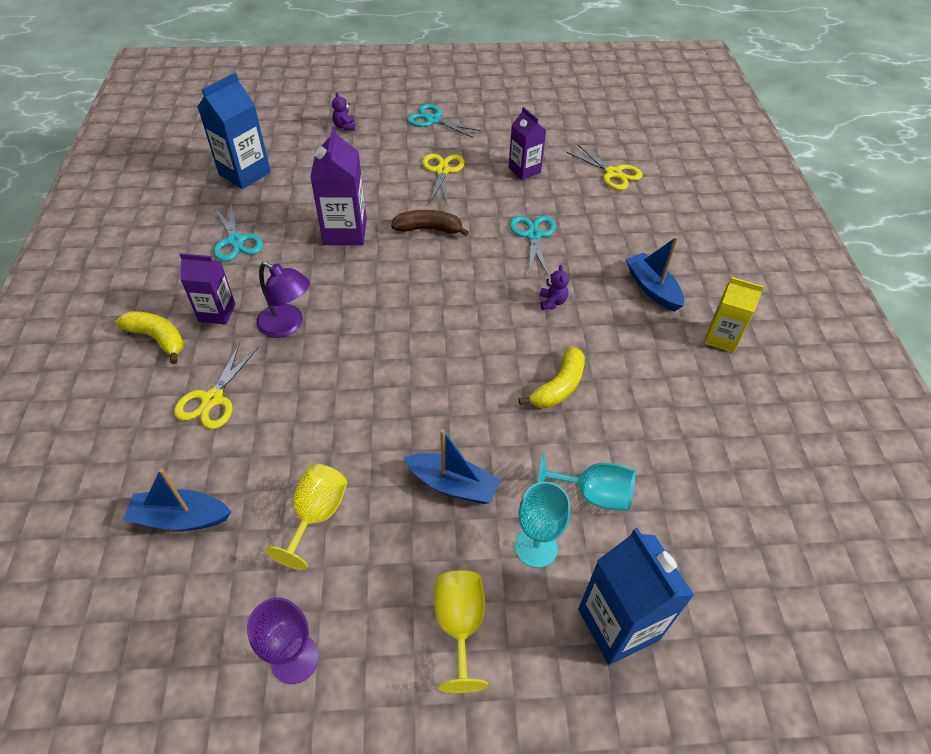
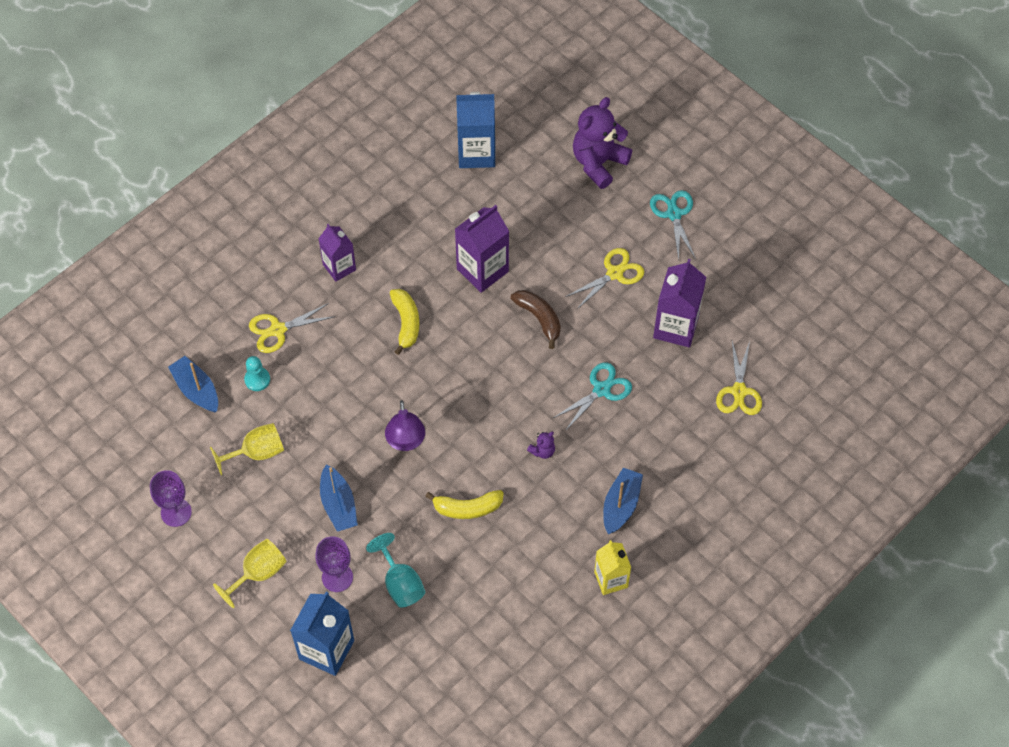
camera: 50 degrees right, 10 degrees up
(158, 339) = (290, 257): yellow banana -> yellow banana (406, 323)
(236, 241) = (407, 215): turquoise scissors -> none
(239, 454) = (257, 379): none -> turquoise pawn
(287, 325) = (368, 315): purple lamp -> purple lamp (406, 441)
(345, 126) = (598, 163): purple teddy bear -> purple teddy bear, size x2.36
(524, 170) = (676, 327): purple carton -> purple carton, size x1.53
(536, 547) = (337, 577): turquoise goblet -> purple goblet

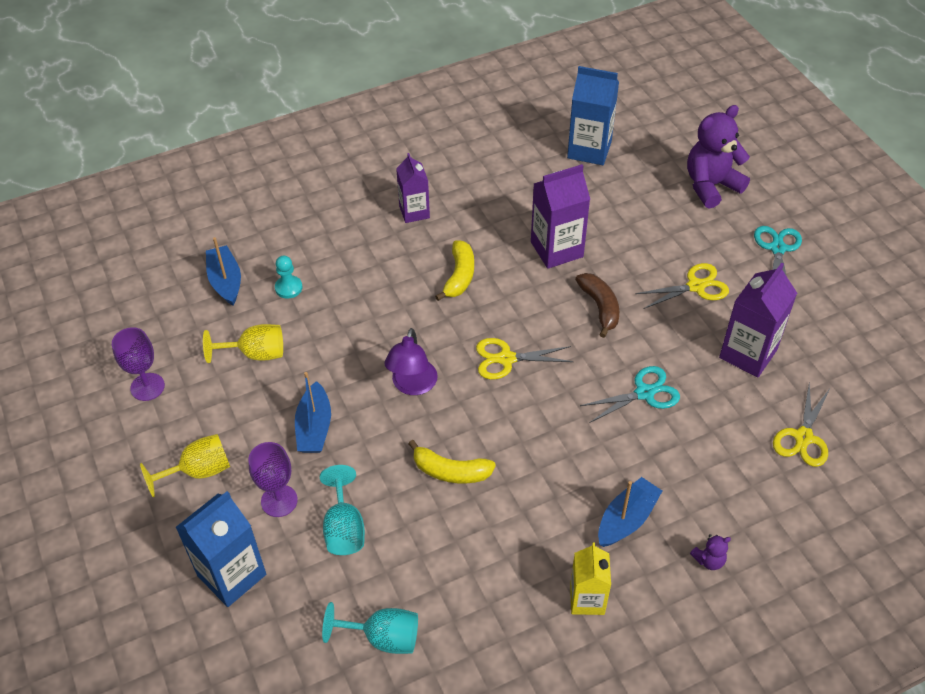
camera: 20 degrees right, 10 degrees down
(278, 330) = (329, 250): yellow scissors -> yellow scissors (506, 359)
(466, 659) = (383, 637): none -> turquoise goblet
(542, 451) = (556, 436): purple teddy bear -> purple teddy bear (709, 560)

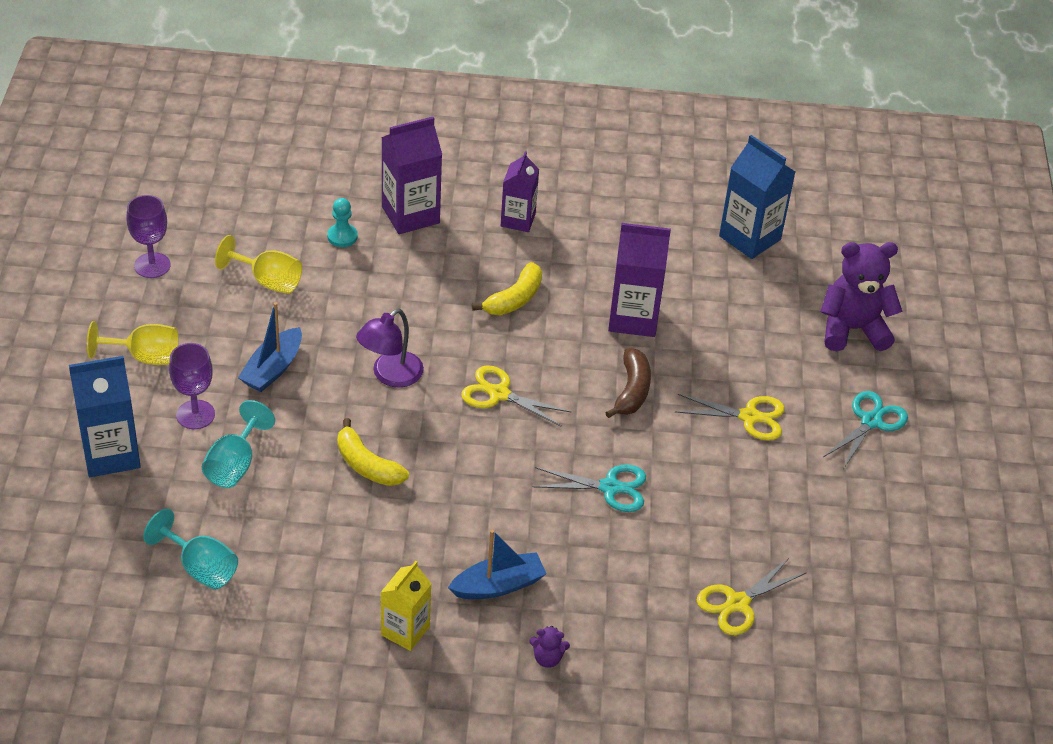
camera: 25 degrees right, 5 degrees down
(226, 281) = (289, 205): blue boat -> none
(748, 354) = (748, 503): purple carton -> purple carton (410, 215)

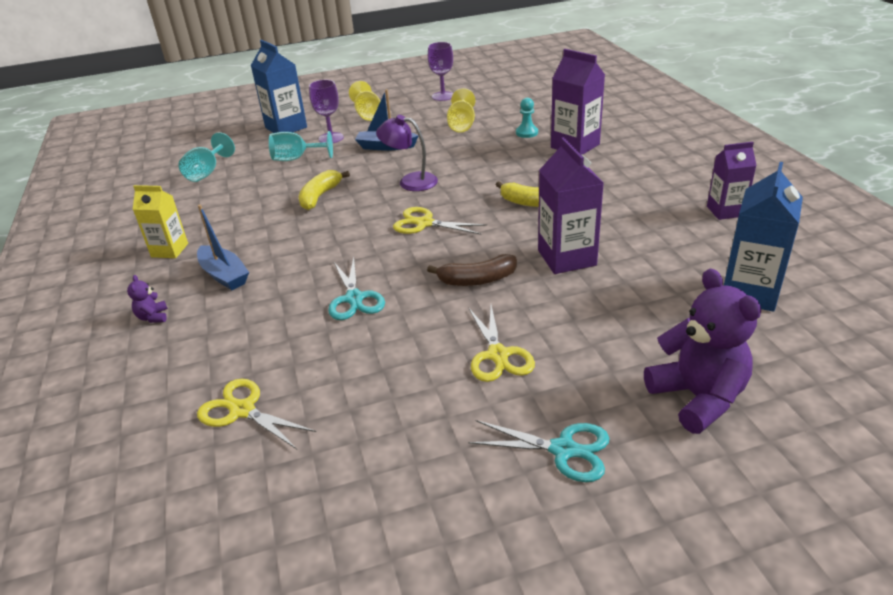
camera: 75 degrees right, 10 degrees down
(499, 394) = (424, 223): yellow scissors -> yellow scissors turned 75 degrees counterclockwise
(518, 220) = (620, 181): purple carton -> purple carton (725, 211)

